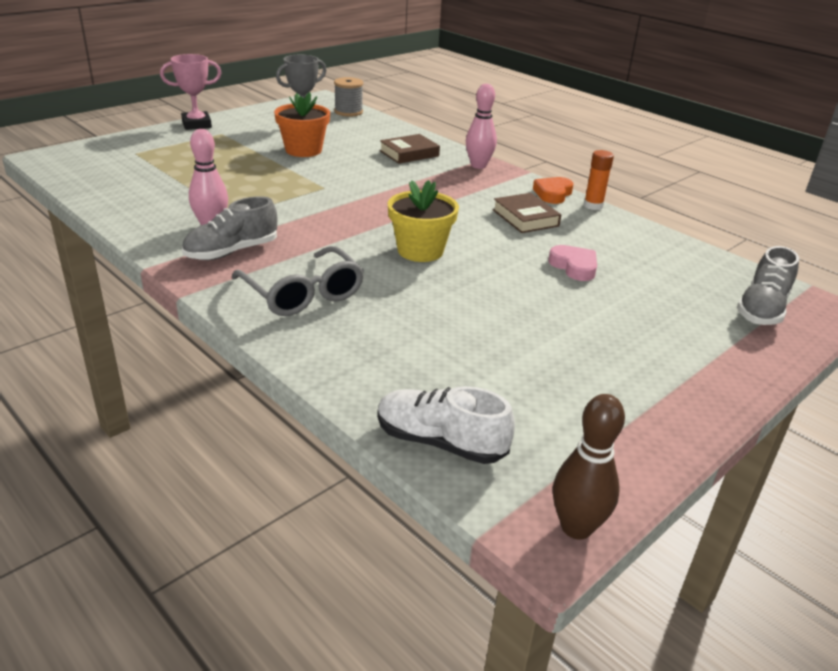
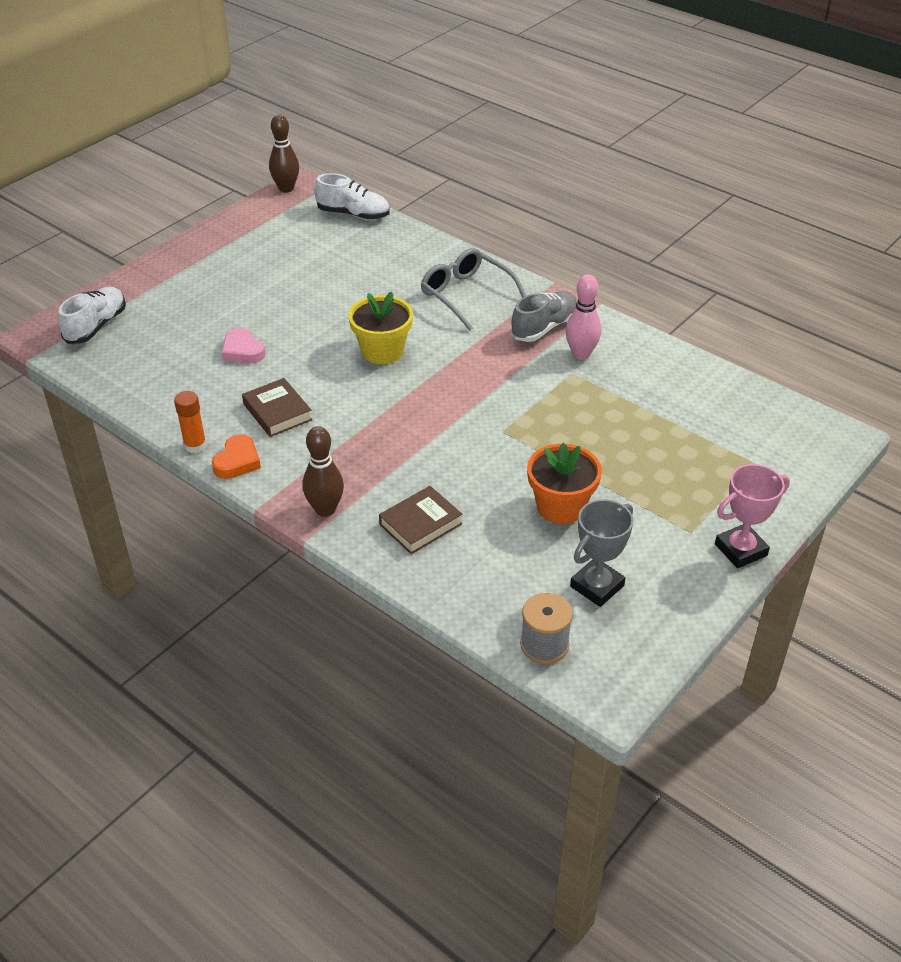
camera: 175 degrees right, 10 degrees up
(478, 166) = (325, 509): pink bowling pin -> brown bowling pin
(762, 309) = (96, 326): grey shoe -> white shoe

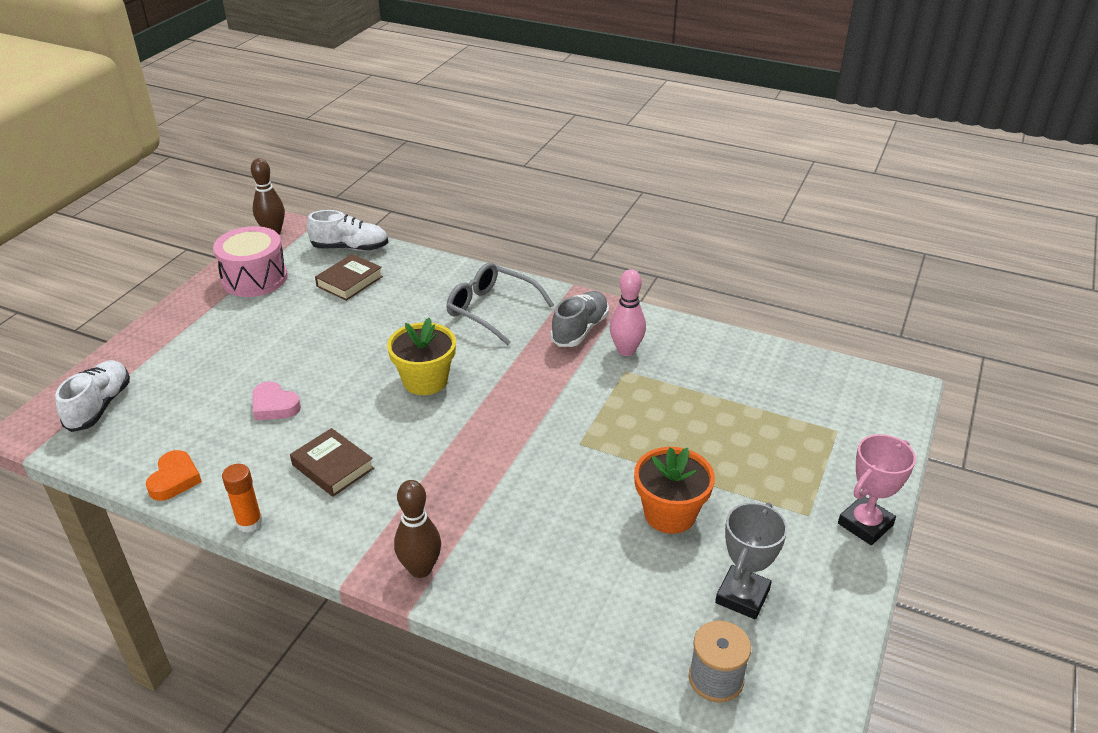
camera: 15 degrees left, 5 degrees down
(237, 461) = (304, 532): orange heart -> orange heart (174, 479)
(257, 231) = (254, 278): none -> pink drum
(420, 524) = (531, 564): brown book -> brown book (350, 281)

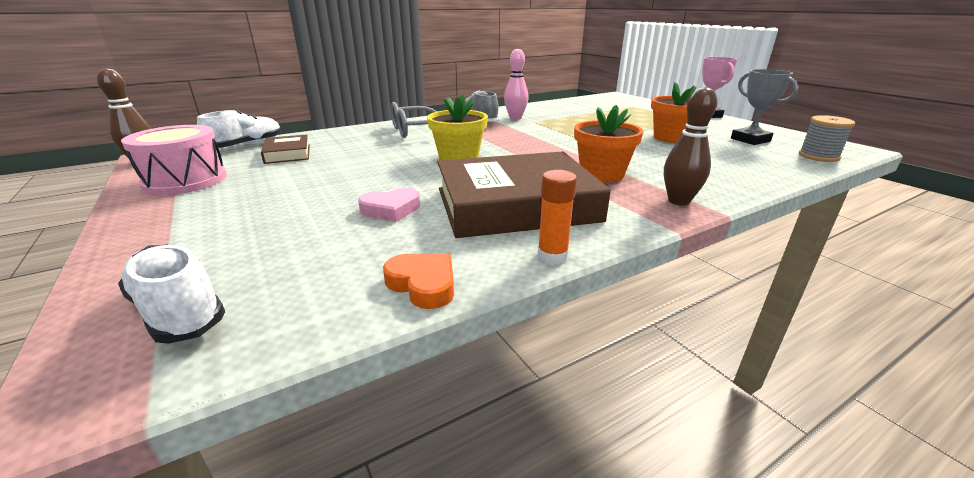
camera: 55 degrees left, 10 degrees down
(333, 466) = (515, 204): brown book -> brown book, size x2.12
(459, 494) = (601, 174): none -> orange flower pot

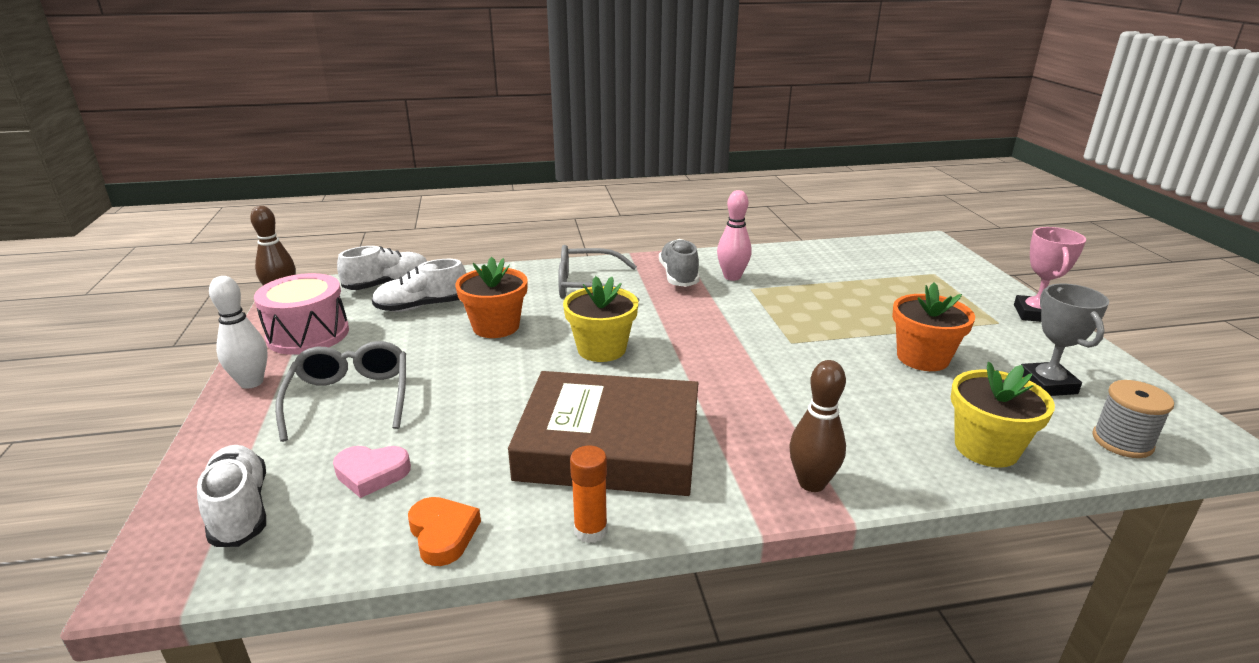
camera: 20 degrees right, 0 degrees up
(139, 217) = (251, 382): none -> white bowling pin
(257, 212) = (350, 397): none -> grey glasses
(288, 154) = (422, 307): brown book -> white shoe
(391, 209) = (475, 422): pink heart -> pink heart (371, 474)
(601, 174) = (755, 413): orange flower pot -> orange flower pot (496, 327)
(756, 169) = (986, 448): none -> yellow flower pot

